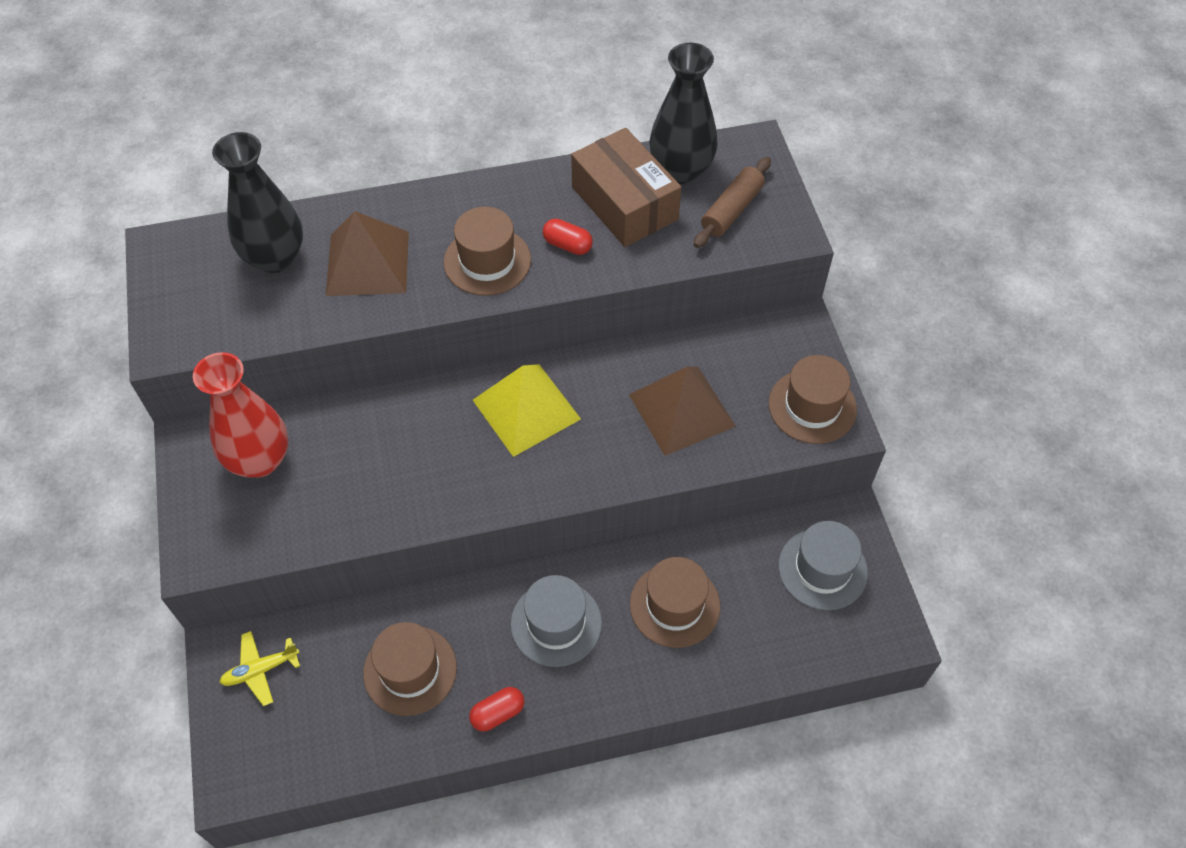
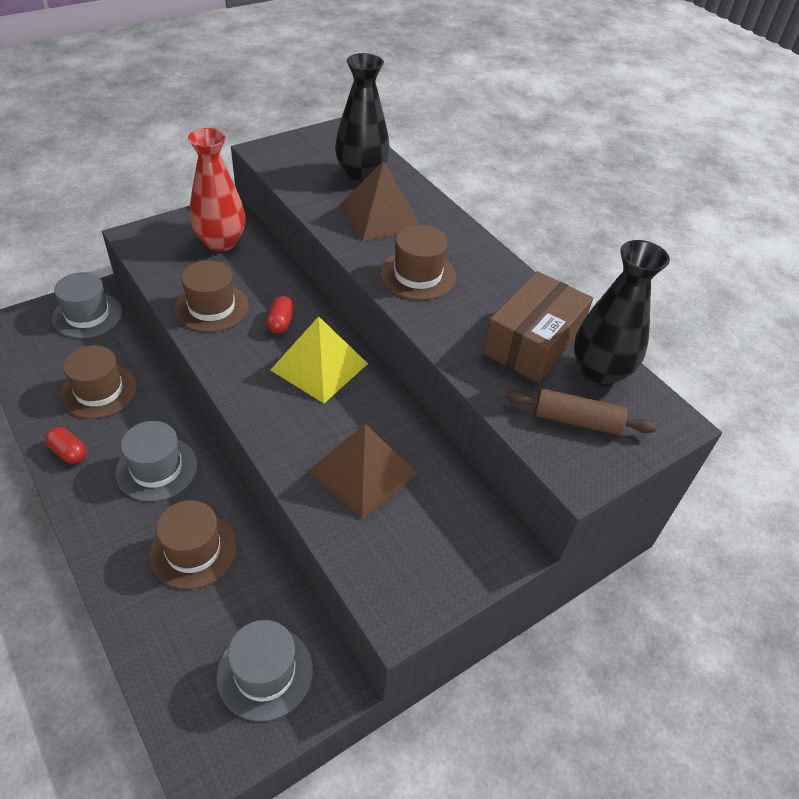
camera: 65 degrees right, 10 degrees down
(260, 670) = (87, 315): yellow plane -> grey hat
(567, 245) = (462, 317): red capsule -> red capsule (280, 323)
(812, 406) = (413, 582): brown hat -> brown hat (211, 307)

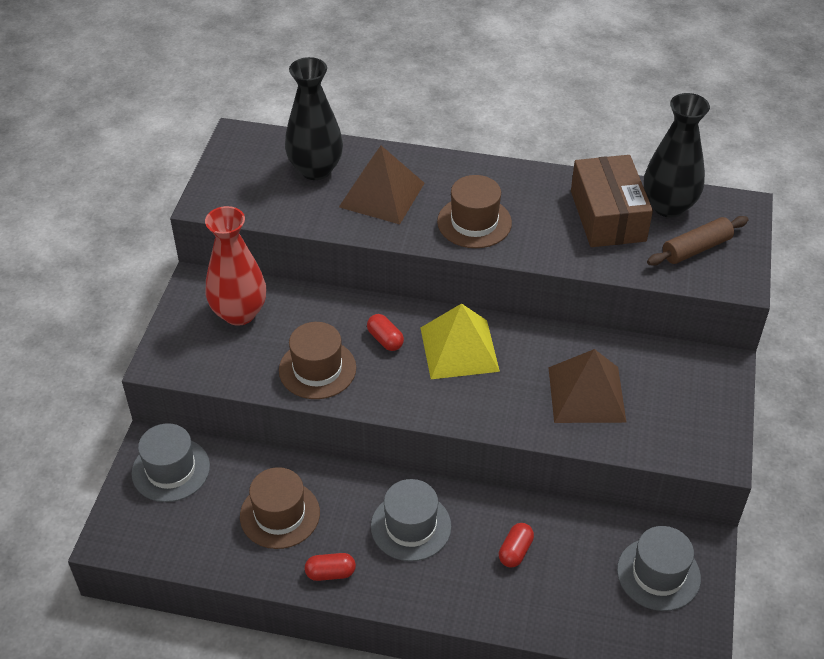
camera: 40 degrees left, 0 degrees up
(193, 550) = (515, 551): brown hat -> red capsule

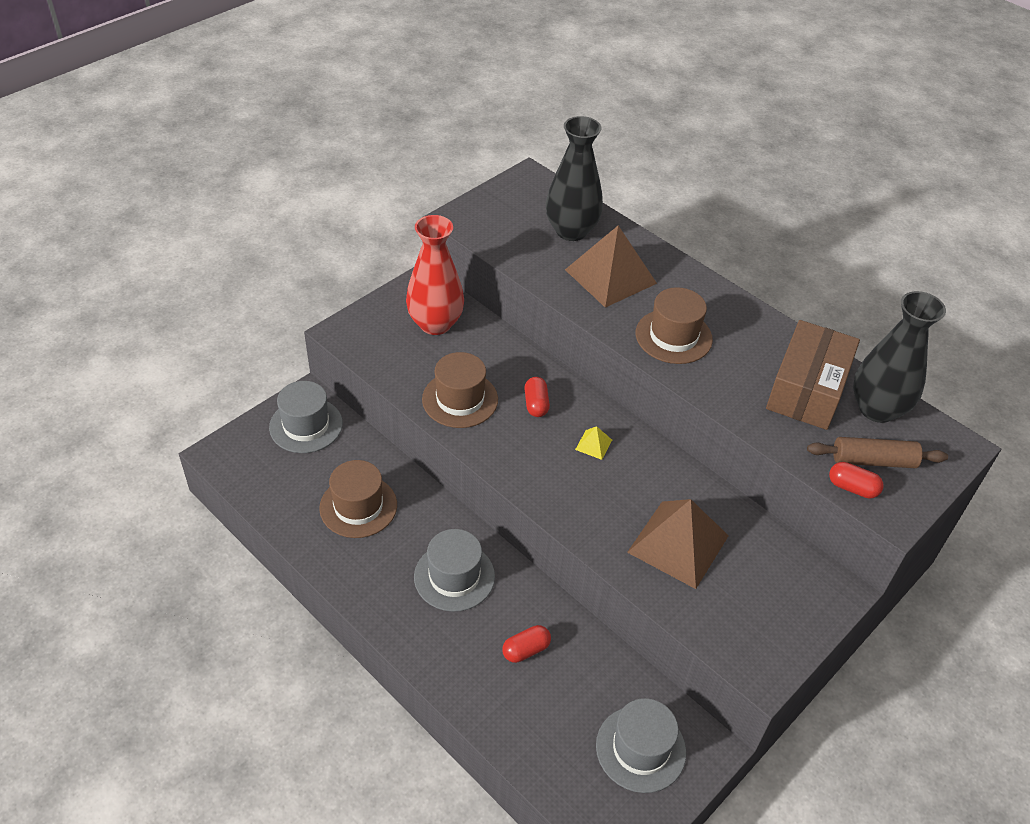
camera: 30 degrees right, 0 degrees up
(330, 573) = (359, 576): red capsule -> red capsule (852, 488)
(459, 349) = (593, 444): yellow pyramid -> yellow pyramid, size x0.41

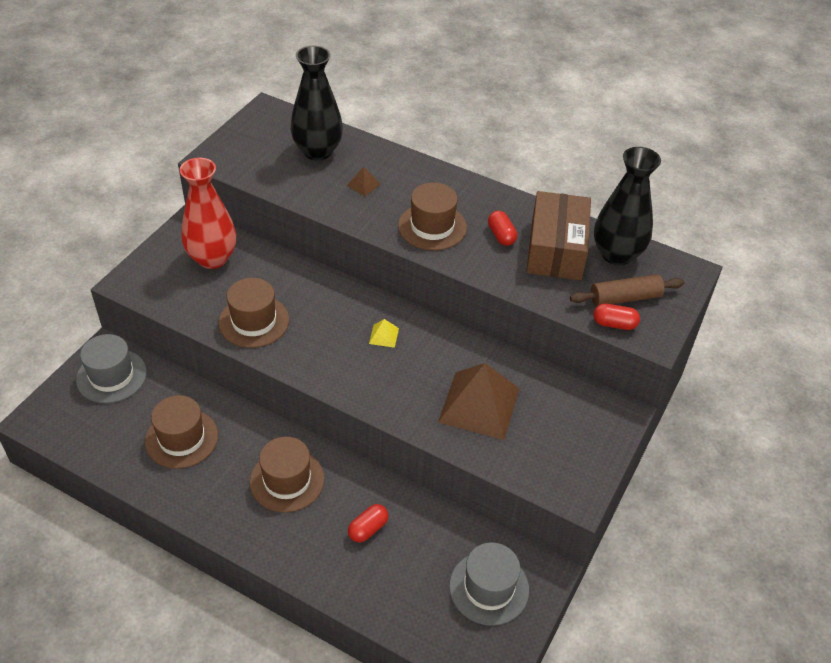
camera: 15 degrees left, 0 degrees up
(454, 576) = (287, 480): grey hat -> brown hat
(536, 404) = (323, 311): red capsule -> red capsule (501, 235)
(610, 276) = (363, 185): brown pyramid -> brown pyramid, size x0.41

